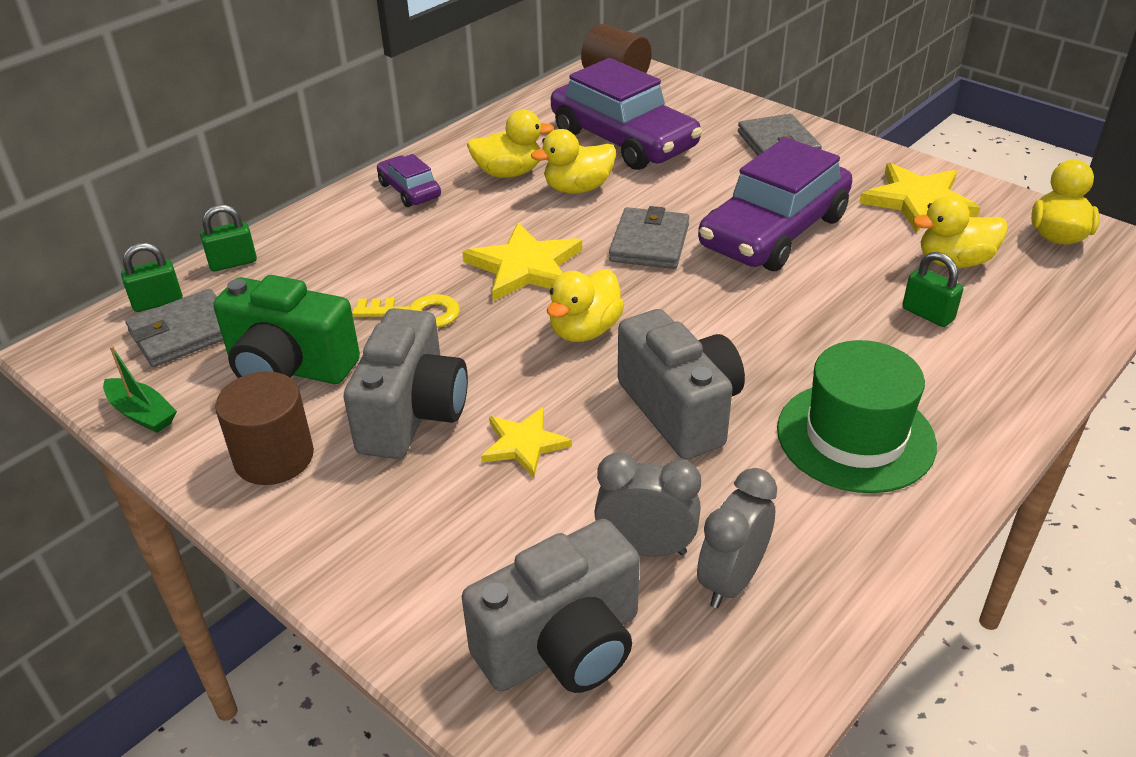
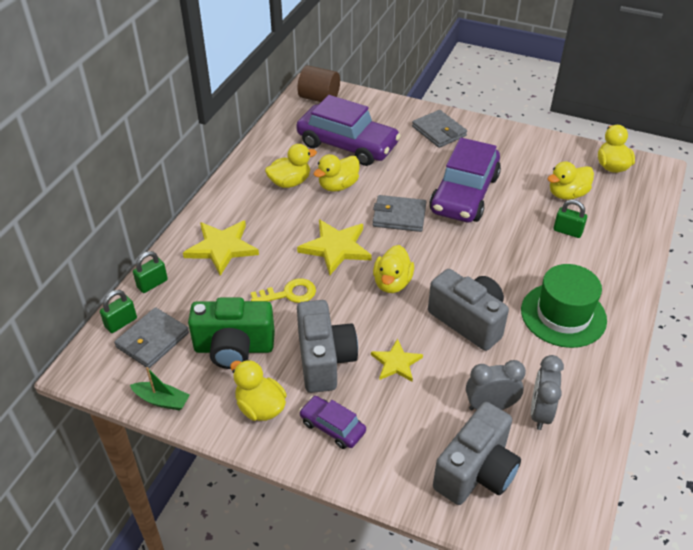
camera: 20 degrees left, 5 degrees up
(274, 457) = (260, 407): brown cylinder -> yellow duck
(409, 190) = (235, 207): purple car -> purple car (332, 427)
(649, 243) = (399, 216): grey wallet -> grey wallet turned 75 degrees counterclockwise
(918, 200) = (532, 157): yellow star -> yellow star (222, 248)

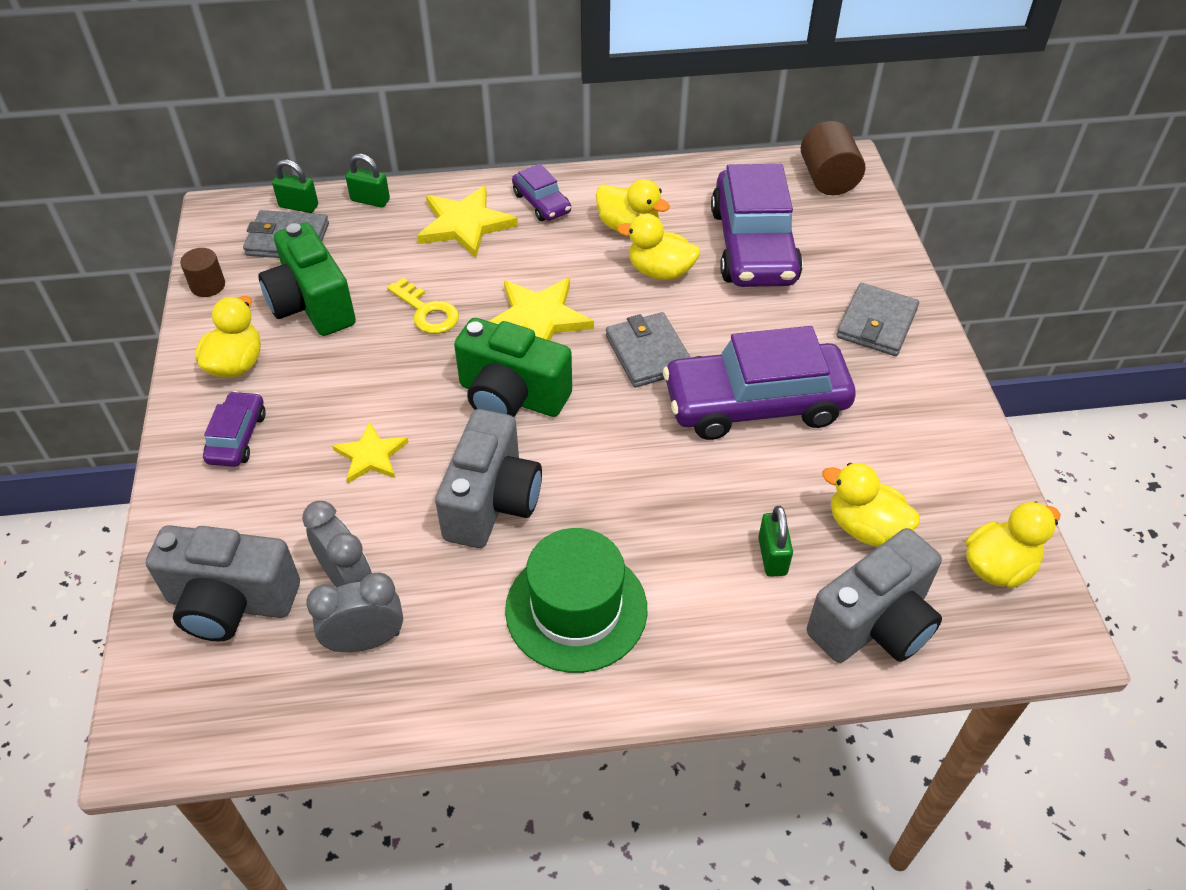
camera: 60 degrees right, 5 degrees up
(162, 400) = (208, 285): green boat -> brown cylinder
(234, 208) = (541, 203): none -> purple car
(324, 360) = (337, 388): grey camera -> grey camera (874, 624)
(392, 283) = (511, 397): yellow duck -> green camera

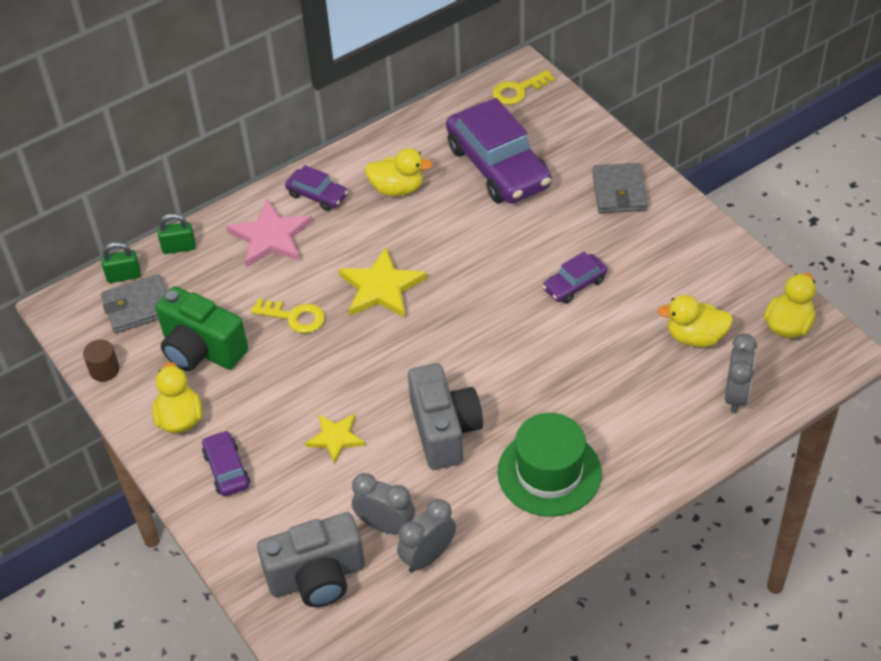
camera: 25 degrees left, 0 degrees up
(465, 224) = (270, 237): yellow star -> pink star
(511, 397) = (404, 353): green camera -> none
(648, 353) = (478, 280): grey wallet -> none
(660, 271) = (444, 214): yellow duck -> none
(755, 404) = (574, 284): purple car -> purple car, size x0.48
(772, 556) = (649, 382): green padlock -> none
(828, 179) = (518, 90): brown cylinder -> yellow key
(874, 624) = (736, 395): grey camera -> grey clock

